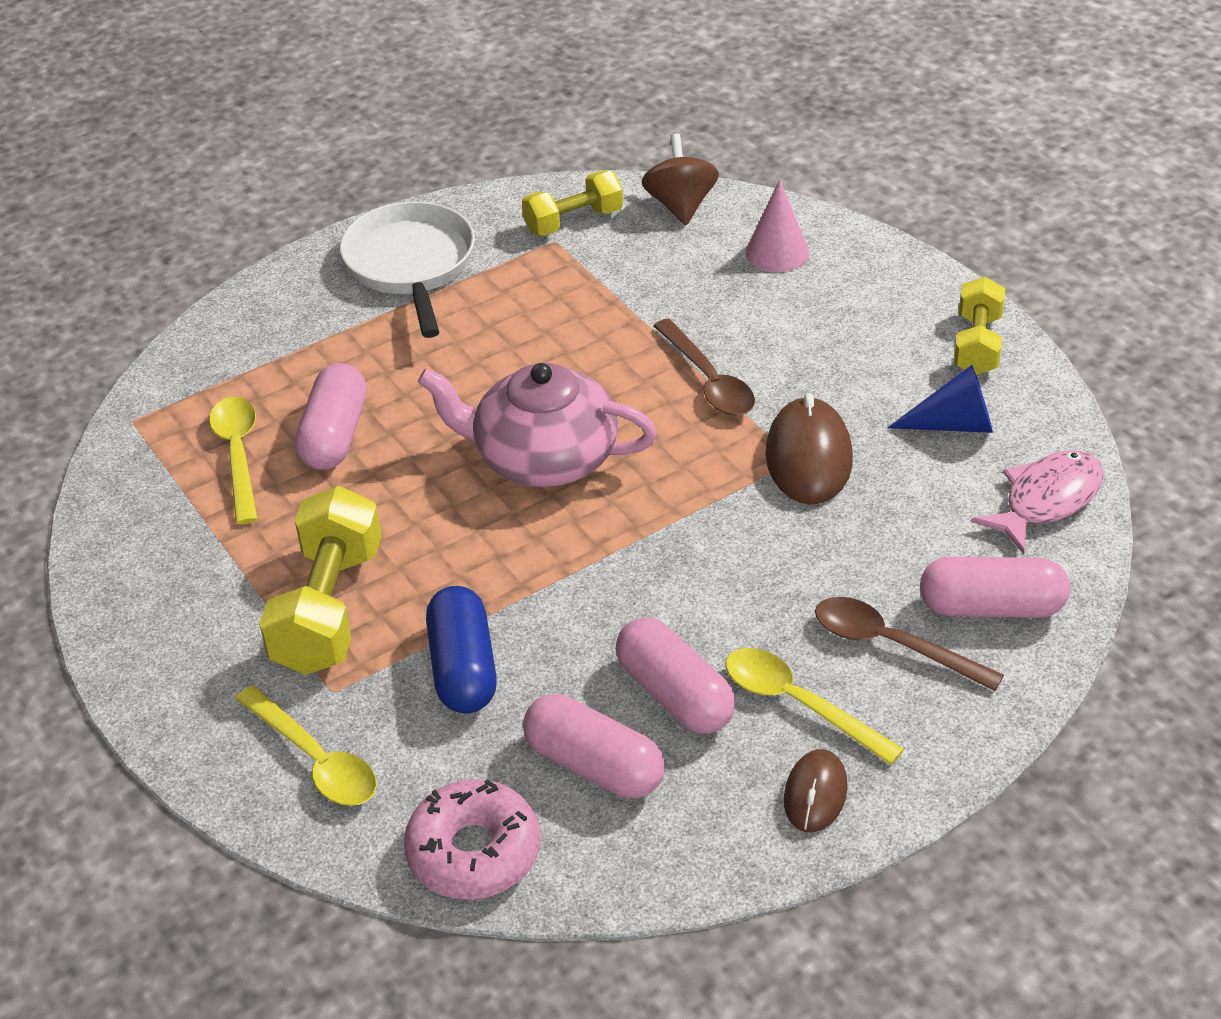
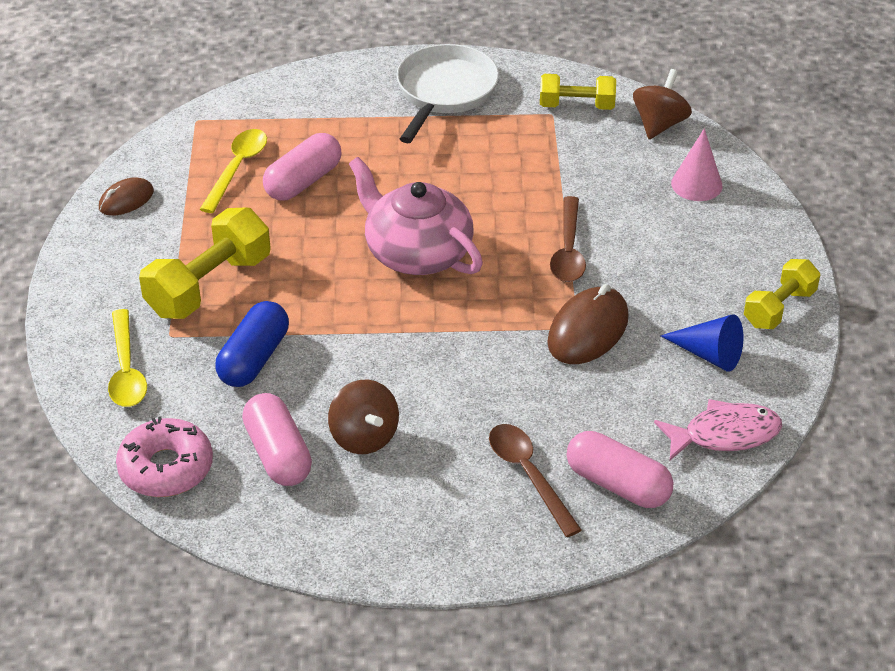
camera: 30 degrees right, 0 degrees up
(675, 694) = (364, 437): pink capsule -> brown spinning top
(798, 704) = (434, 481): yellow spoon -> none
(815, 794) = (393, 540): brown mouse -> brown mouse (126, 200)

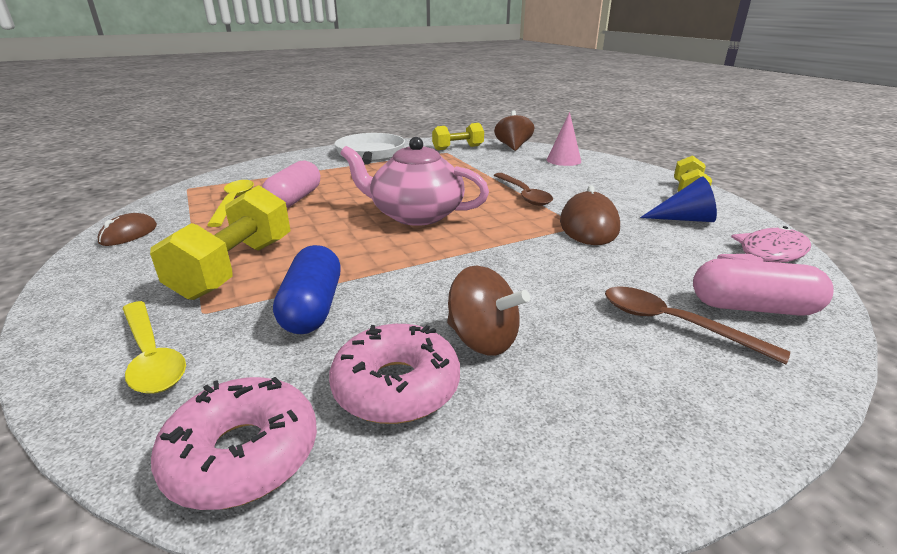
camera: 25 degrees left, 15 degrees down
(278, 454) = (396, 386): pink capsule -> pink donut

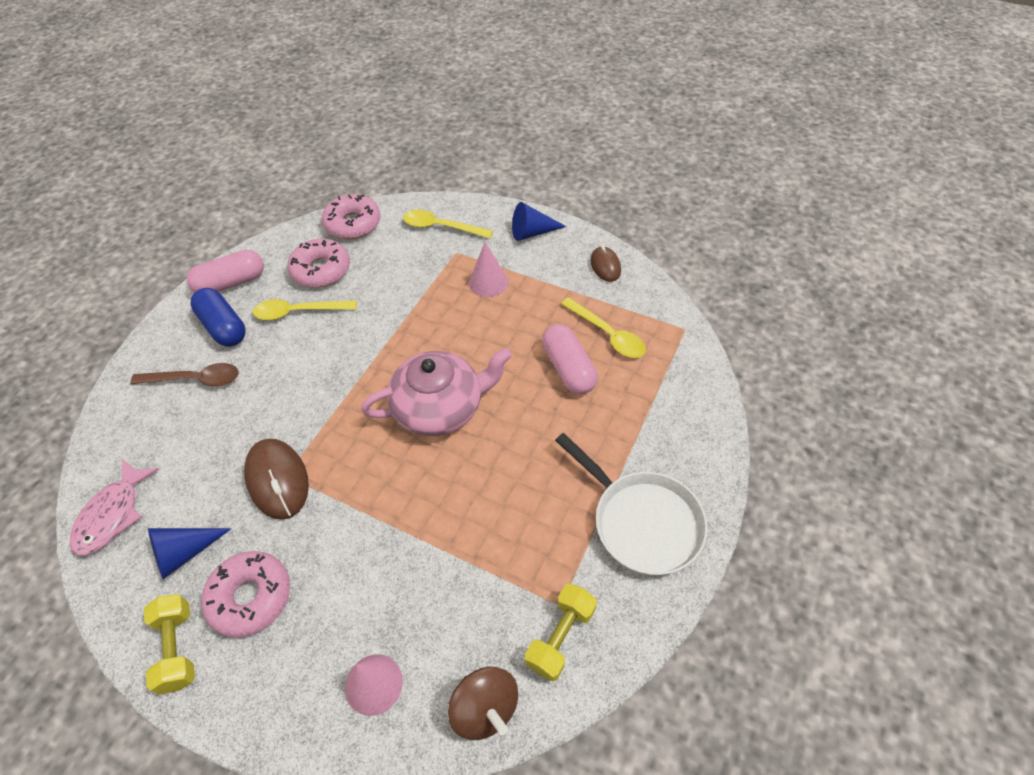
camera: 145 degrees right, 25 degrees up
(97, 289) = (532, 232): none -> blue cone
(235, 267) = (488, 282): yellow dumbbell -> pink cone
(313, 307) = (405, 283): blue capsule -> blue capsule (223, 327)
(483, 340) = (298, 312): brown spinning top -> yellow spoon
(523, 195) = (369, 514): brown spoon -> none
(630, 193) = (250, 597): none -> pink donut
(752, 308) = (142, 424): pink capsule -> pink capsule (231, 283)

